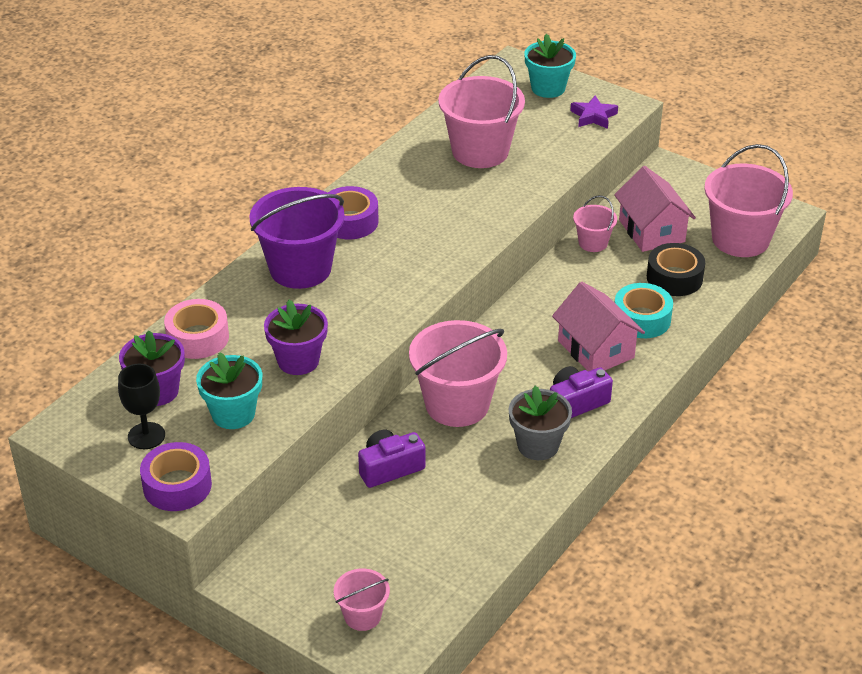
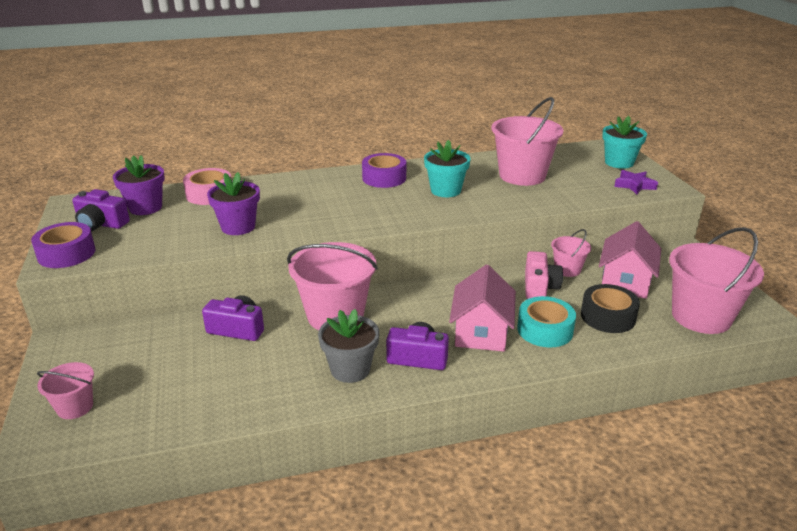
camera: 40 degrees right, 10 degrees down
(146, 436) = (101, 224): black goblet -> purple camera
(233, 414) = (158, 235): turquoise flower pot -> turquoise flower pot (445, 190)
(300, 269) = (318, 187): purple bucket -> none
(591, 276) = (539, 287): none -> pink camera

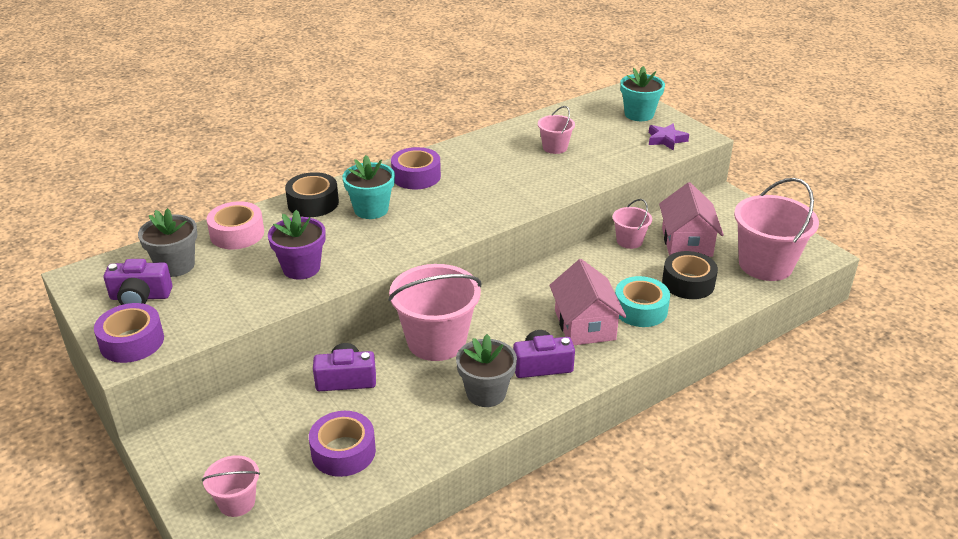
camera: 20 degrees left, 5 degrees up
(145, 208) = (175, 265): purple flower pot -> grey flower pot
(191, 388) = (343, 452): none -> purple tape
(285, 183) = (313, 203): none -> black tape
(445, 190) = (489, 180): turquoise flower pot -> turquoise flower pot (371, 209)
(522, 176) = (555, 147): pink bucket -> pink bucket, size x0.51
(539, 287) = (613, 265): pink camera -> none

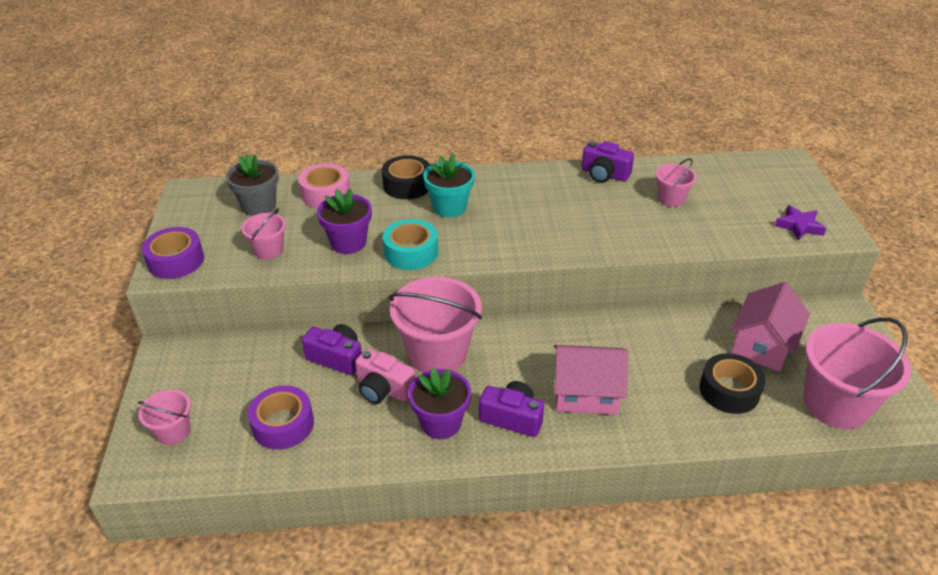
camera: 30 degrees right, 5 degrees up
(140, 297) = (213, 224): purple camera -> purple camera (604, 174)
(412, 387) = (383, 389): none -> pink camera
(416, 176) = (514, 187): purple tape -> none
(486, 393) = (441, 423): grey flower pot -> purple flower pot
(584, 325) = (585, 393): pink house -> pink house turned 75 degrees clockwise
(629, 241) = (700, 321): pink bucket -> pink bucket (269, 250)
(639, 114) = (791, 189): turquoise flower pot -> none
(640, 309) = (655, 399): turquoise tape -> turquoise tape (411, 252)

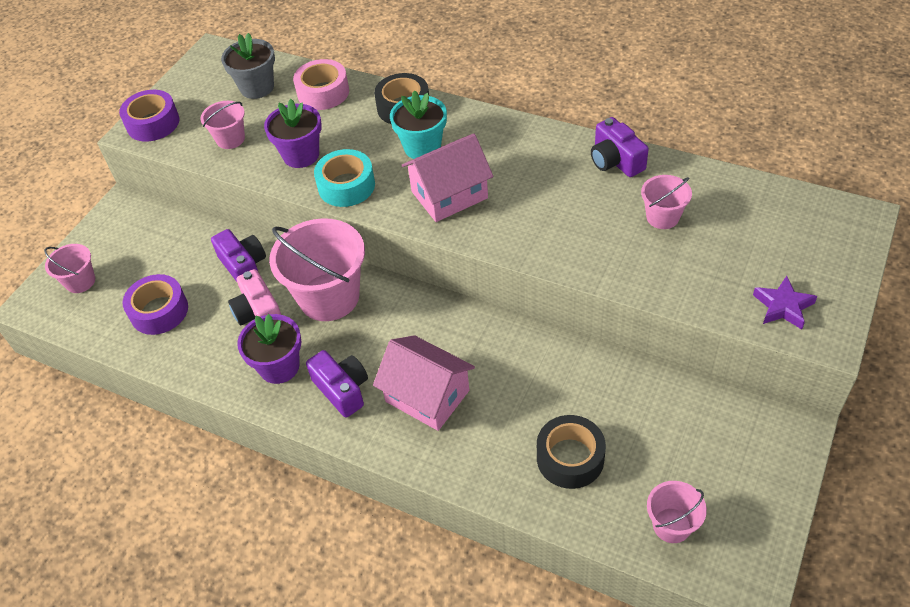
camera: 35 degrees right, 10 degrees up
(762, 345) = (654, 425): pink house -> pink house (449, 195)
(835, 404) = (671, 525): pink bucket -> pink bucket, size x0.51

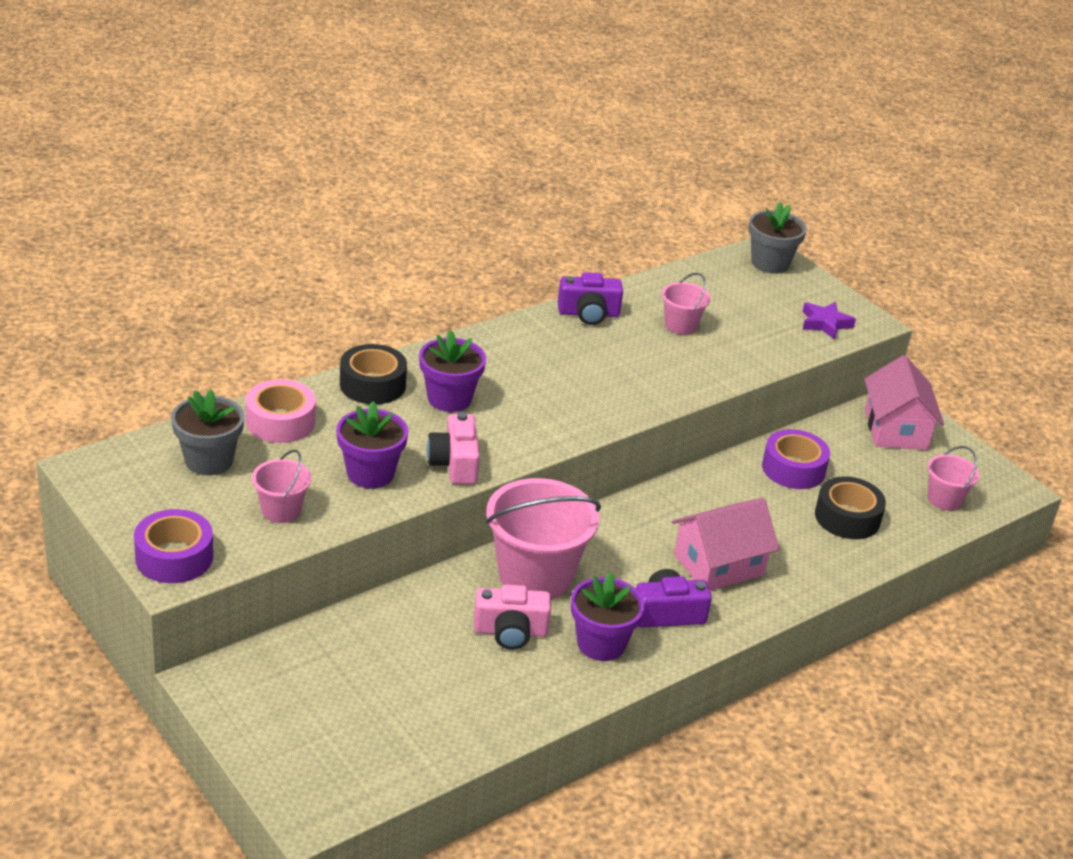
camera: 70 degrees left, 15 degrees down
(80, 281) = (313, 758): pink bucket -> none
(159, 311) = (434, 706): purple tape -> purple tape (793, 469)
(244, 266) = (427, 617): purple camera -> none
(346, 186) = (454, 464): turquoise tape -> pink camera
(422, 147) = (449, 399): turquoise flower pot -> purple flower pot
(449, 195) = (536, 412): pink house -> pink house (896, 429)
(841, 228) = (770, 263): none -> grey flower pot

